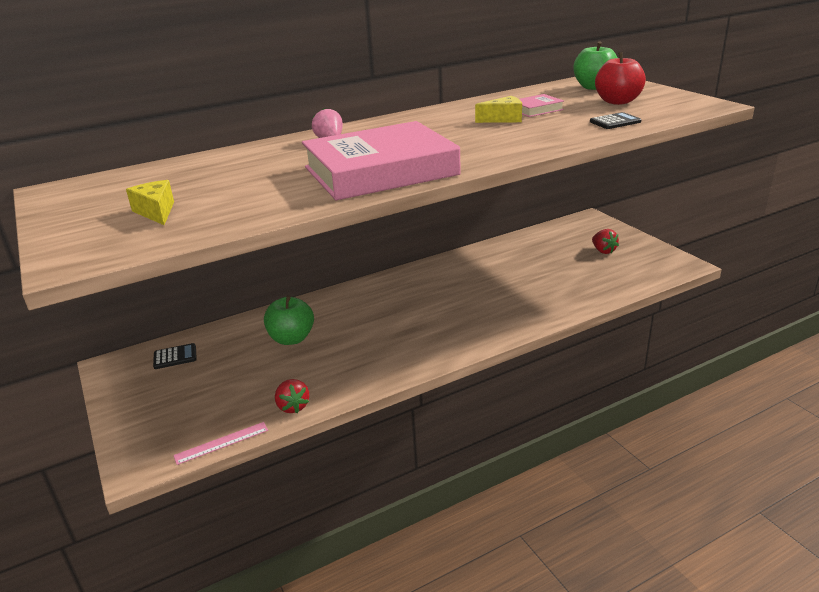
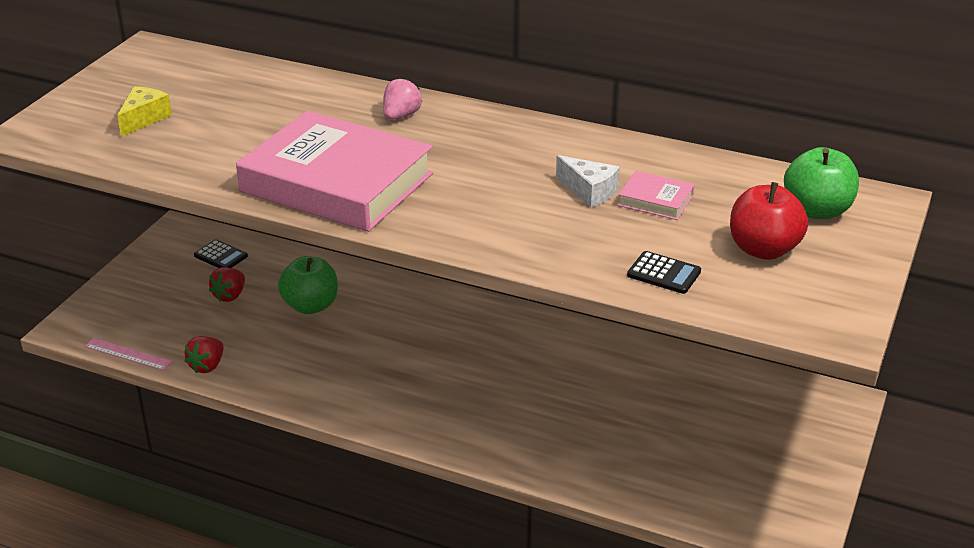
camera: 50 degrees right, 5 degrees up
(503, 119) = (589, 191): yellow cheese -> white cheese
(603, 251) = (753, 451): red strawberry -> red strawberry (230, 296)

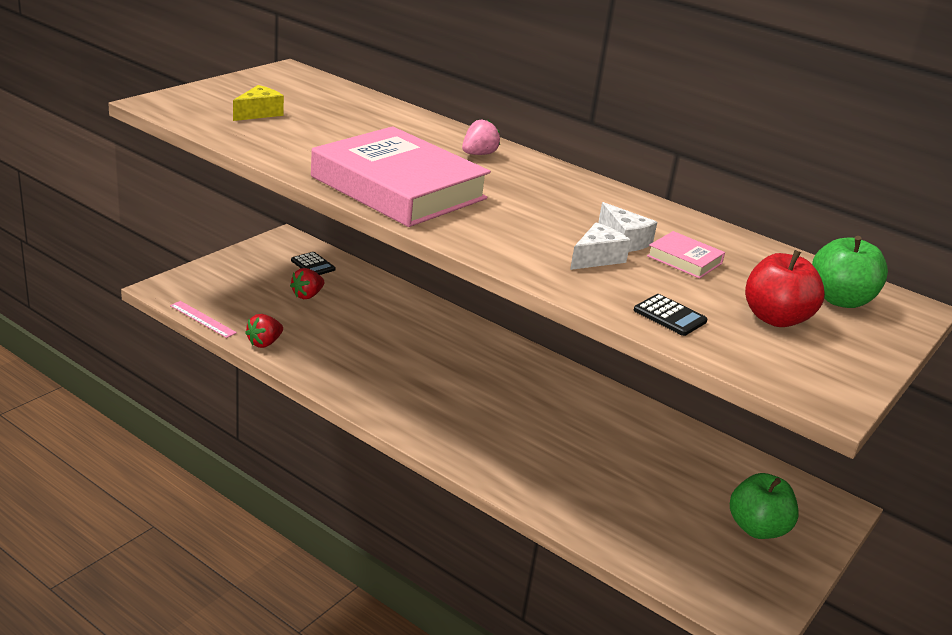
camera: 10 degrees right, 5 degrees down
(310, 306) = (372, 318): green apple -> green apple (757, 528)
(570, 221) = (597, 258): none -> white cheese

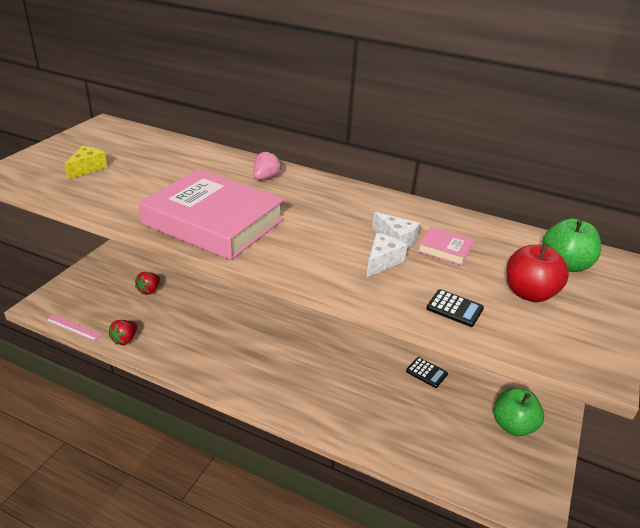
camera: 10 degrees left, 5 degrees up
(313, 265) = (148, 263): black calculator -> black calculator (426, 372)

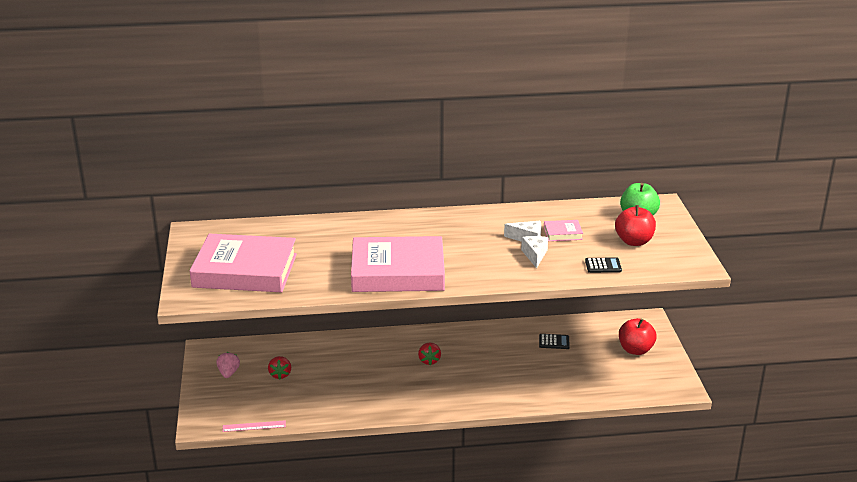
camera: 30 degrees left, 5 degrees down
(87, 168) = (245, 270): yellow cheese -> pink book
(125, 339) = (309, 416): red strawberry -> red strawberry (429, 361)
(265, 178) = (388, 228): pink strawberry -> pink strawberry (228, 373)
(513, 425) = (635, 350): green apple -> red apple

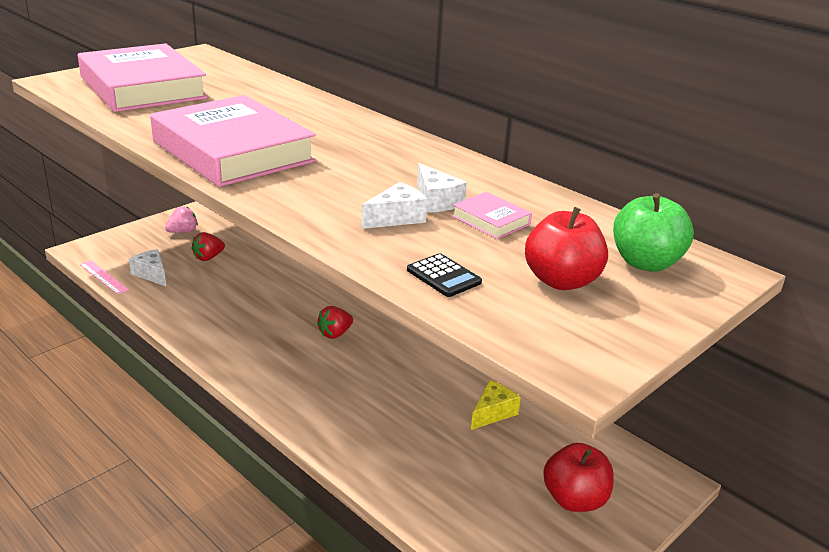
camera: 50 degrees right, 0 degrees up
(274, 405) = (151, 274): none -> white cheese
(554, 342) = (493, 413): black calculator -> yellow cheese

